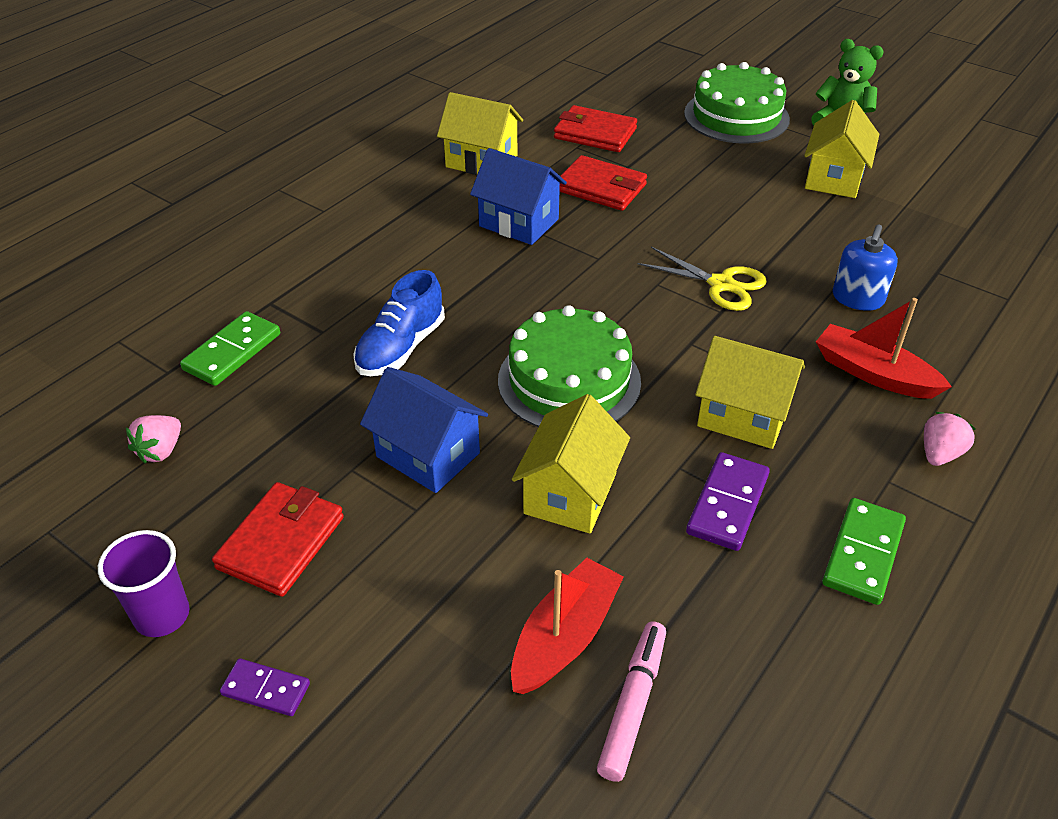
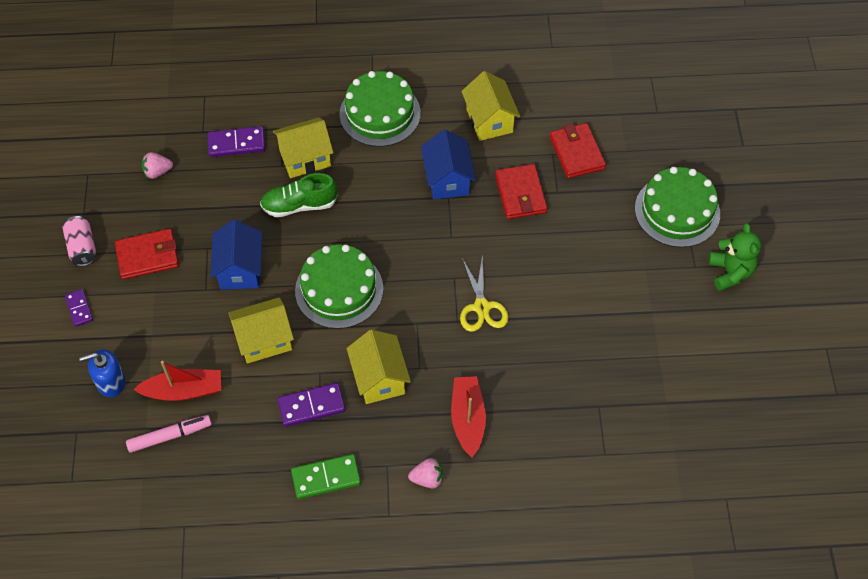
camera: 50 degrees right, 15 degrees up
(162, 615) = (82, 247): purple cup -> pink can
(232, 352) = (236, 143): green domino -> purple domino
(364, 222) = (380, 113): none -> green cake
(401, 348) = (299, 205): blue shoe -> green shoe
(834, 178) = (653, 303): yellow house -> yellow house (305, 158)
(857, 298) = (531, 378): blue soap dispenser -> blue soap dispenser (111, 382)

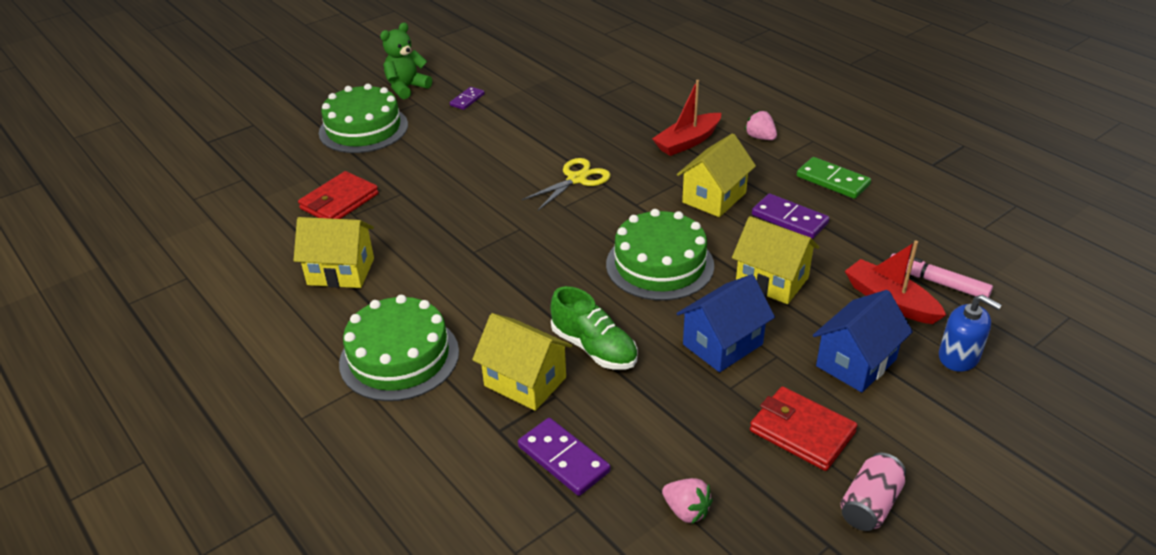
camera: 125 degrees left, 20 degrees down
(79, 309) = (934, 444): purple domino -> purple domino (467, 100)
(447, 179) = (451, 262): blue house -> blue house (856, 363)
(489, 120) = (341, 271): yellow house -> yellow house turned 60 degrees clockwise
(520, 194) = (424, 211): red wallet -> none

